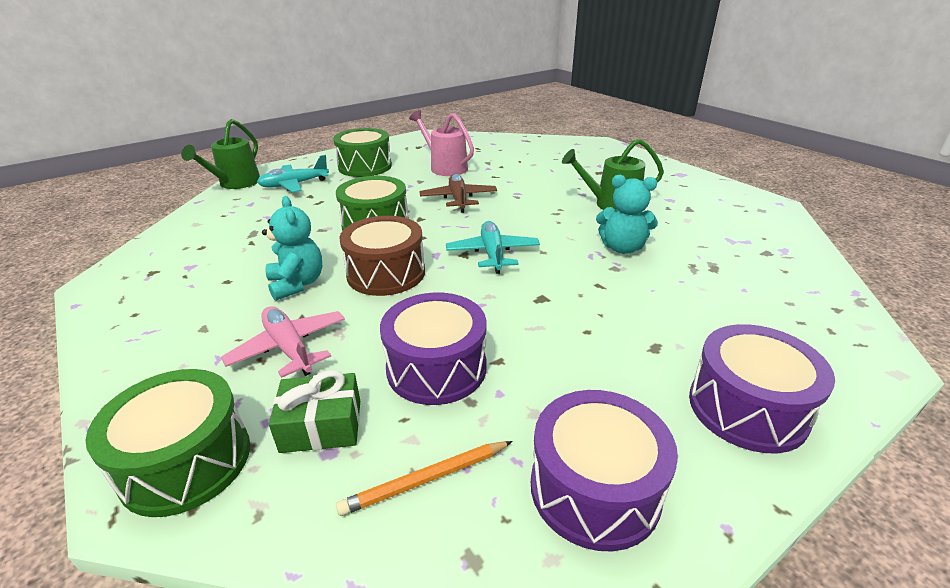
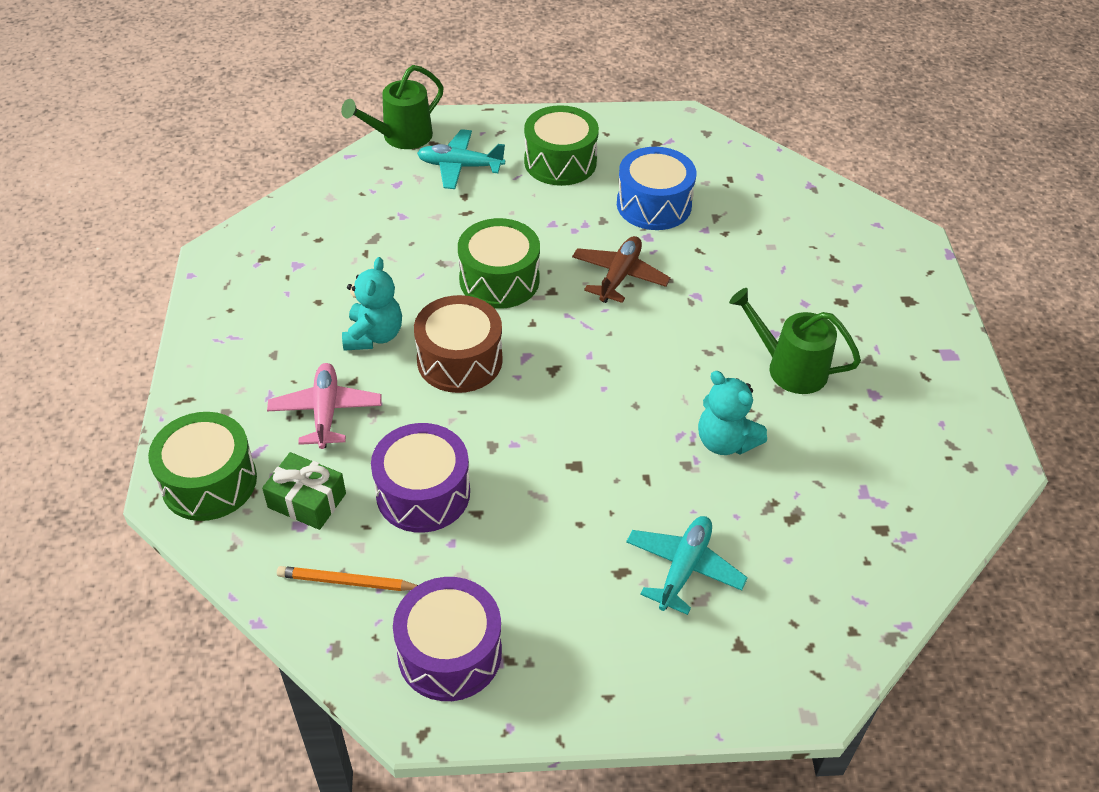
camera: 30 degrees right, 15 degrees up
(445, 167) = (654, 205): pink watering can -> blue drum
(492, 254) = (581, 383): turquoise plane -> turquoise plane (684, 568)
(747, 408) = (631, 665): purple drum -> none

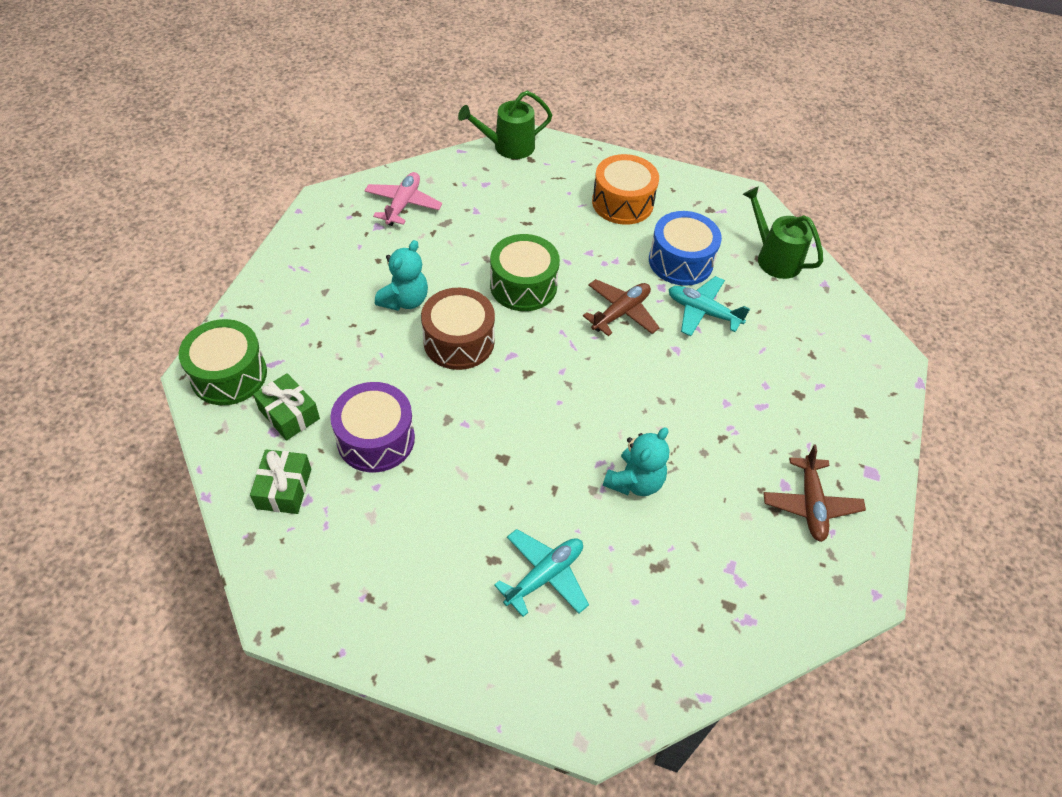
camera: 20 degrees right, 5 degrees up
(326, 412) = (339, 349): pink plane -> pink plane (403, 204)
(346, 582) = (284, 488): orange pencil -> green gift
(449, 653) = (329, 574): purple drum -> none
(460, 166) = (541, 183): turquoise plane -> turquoise plane (703, 312)
(560, 162) = (622, 203): green drum -> orange drum
(725, 441) = (634, 481): turquoise teddy bear -> turquoise teddy bear turned 120 degrees counterclockwise
(789, 368) = (722, 437): green watering can -> green watering can (774, 258)
(908, 404) = (810, 504): none -> brown plane

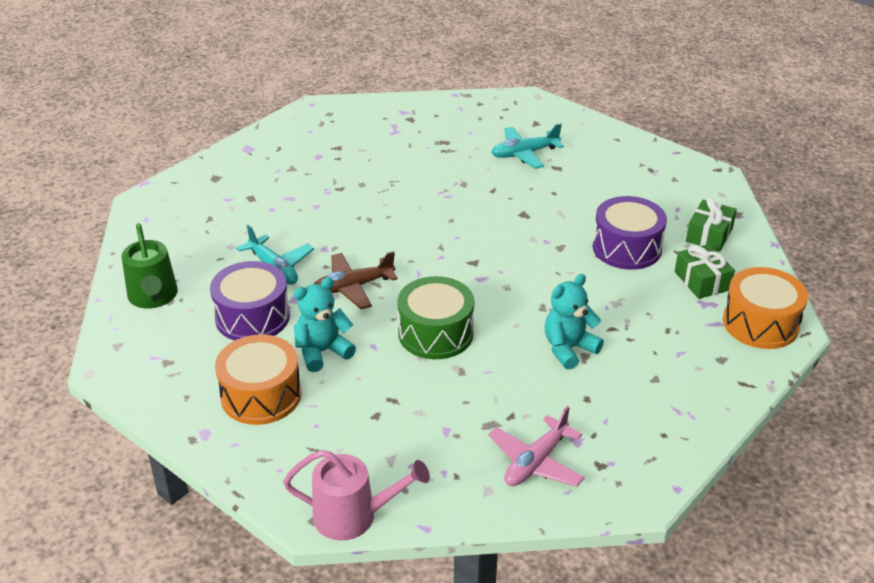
camera: 155 degrees left, 15 degrees down
(229, 375) = (760, 323): green drum -> orange drum
(459, 341) = (526, 300): brown drum -> none
(508, 147) = (353, 516): green watering can -> pink watering can
(634, 481) = (428, 181): turquoise teddy bear -> turquoise teddy bear (322, 352)
(680, 261) = (252, 317): blue drum -> purple drum
(810, 504) = (310, 144): brown plane -> none

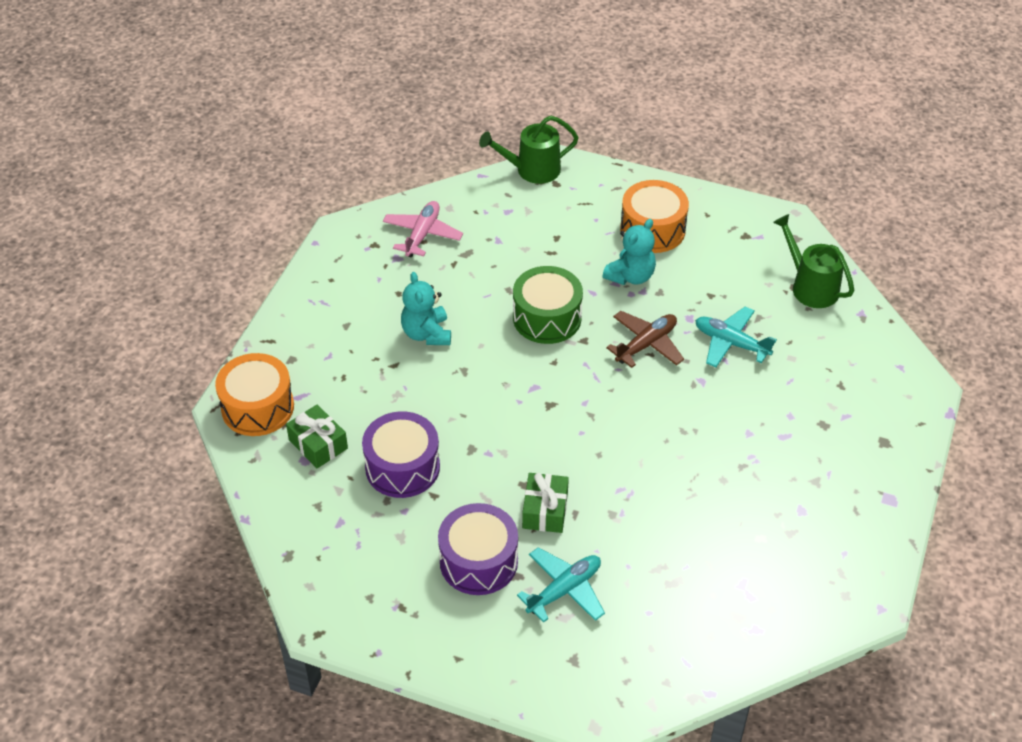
camera: 160 degrees right, 10 degrees up
(252, 317) = (711, 291): purple drum -> purple drum (478, 561)
(353, 516) = (532, 170): pink watering can -> green watering can
(568, 349) = (427, 334): turquoise teddy bear -> turquoise teddy bear turned 135 degrees clockwise
(709, 235) = (317, 512): green gift -> green gift (545, 510)

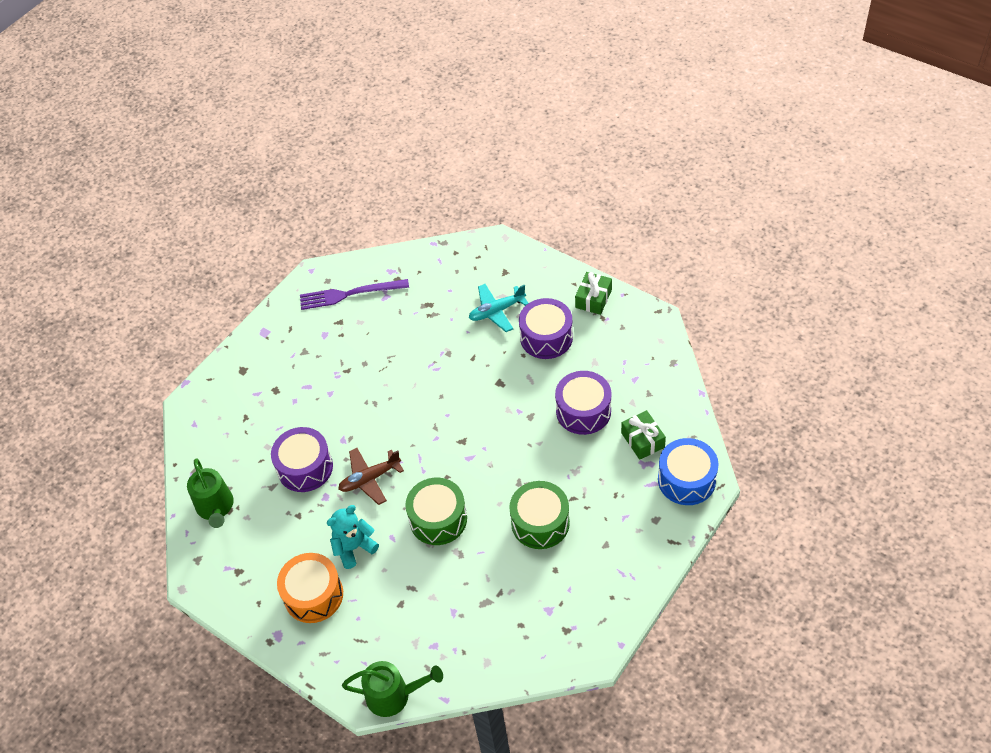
camera: 160 degrees left, 5 degrees up
(258, 407) = (686, 480): orange drum -> blue drum
(422, 234) = (519, 633): pink plane -> none
(427, 334) = (540, 523): turquoise teddy bear -> green drum
(545, 510) = (492, 363): green gift -> green gift (593, 299)
(731, 343) = (305, 467): turquoise plane -> purple drum
(798, 579) = (350, 294): none -> purple fork

